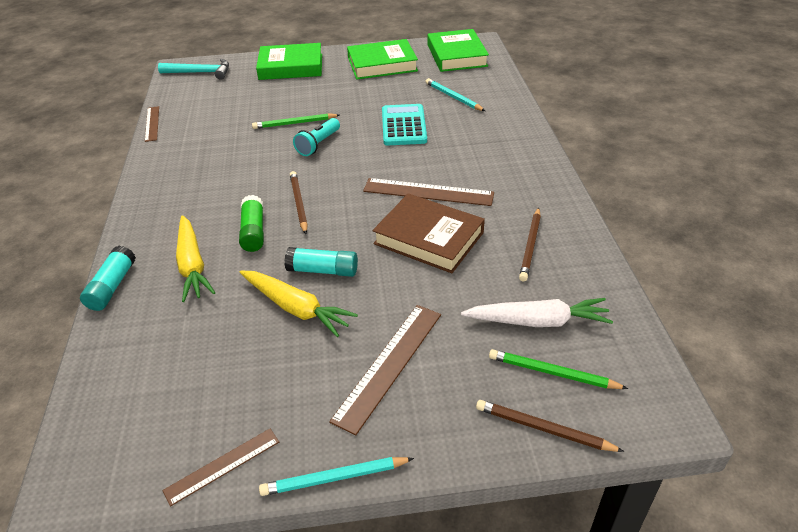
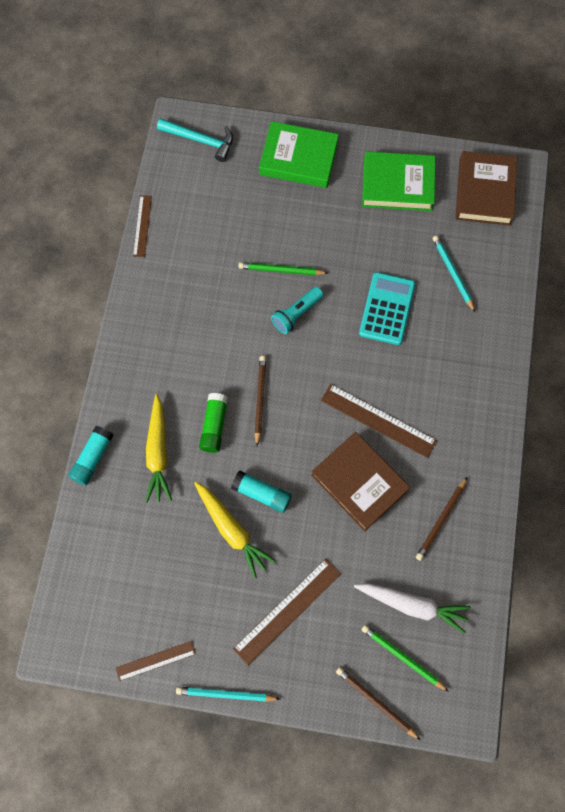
camera: 15 degrees right, 30 degrees up
(456, 55) = (484, 192): green book -> brown book

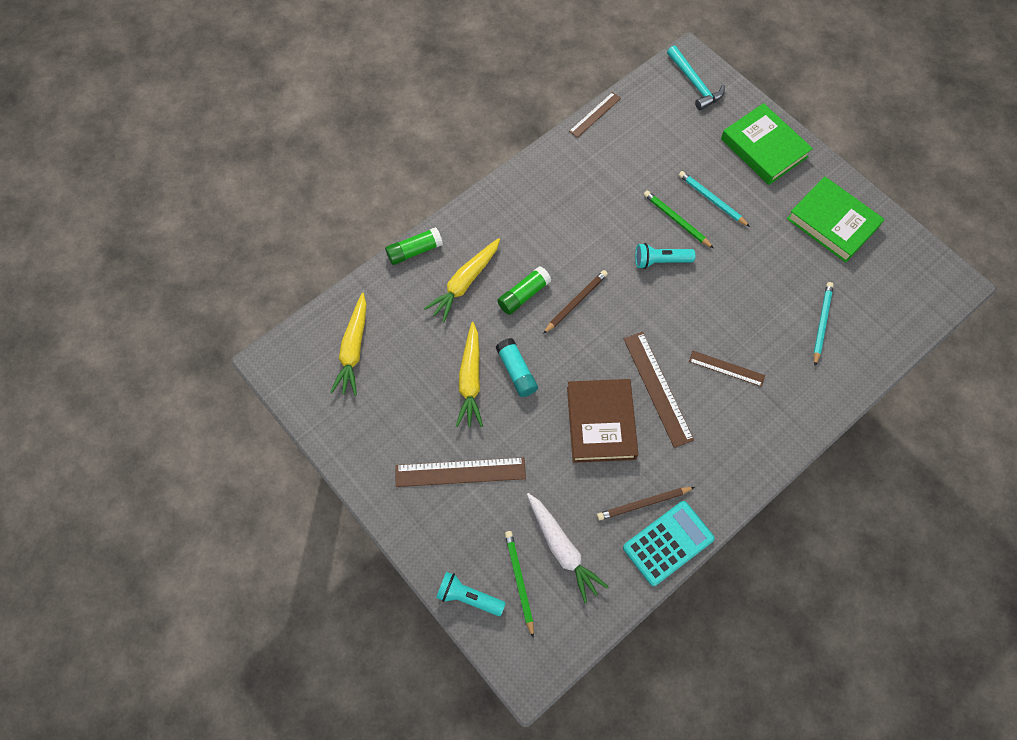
camera: 40 degrees right, 5 degrees down
(93, 458) = (414, 251): turquoise glue stick -> green glue stick
(115, 582) = (353, 349): none -> yellow carrot
(155, 661) = (333, 428): brown ruler -> brown ruler (726, 368)
(226, 694) = (361, 494): turquoise pencil -> turquoise pencil (712, 200)
(376, 702) = (468, 597): brown pencil -> turquoise flashlight
(387, 309) = (739, 310): turquoise calculator -> turquoise calculator (668, 543)
(484, 192) = (907, 279): brown book -> none

